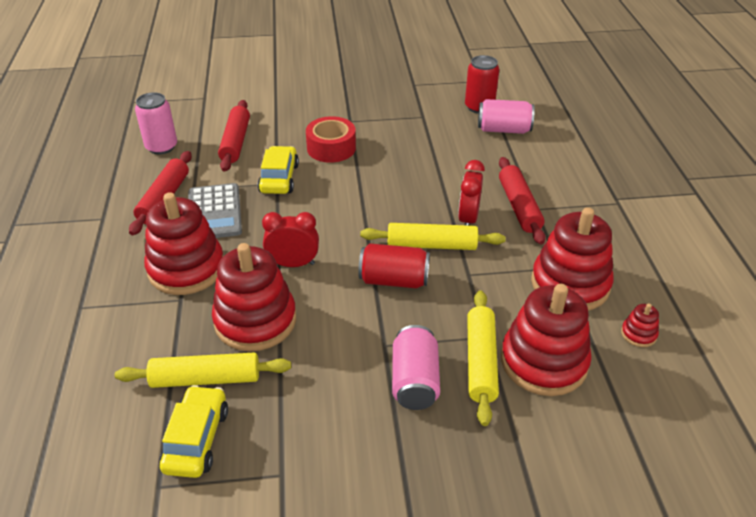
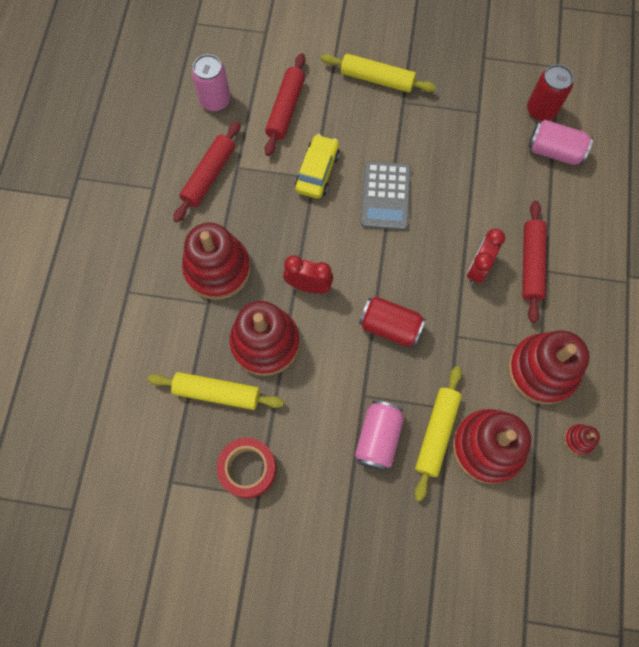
camera: 15 degrees right, 30 degrees up
(197, 439) = (202, 448): yellow car -> none
(214, 212) = (251, 204): grey calculator -> grey calculator (385, 196)
(331, 148) = (375, 139): red tape -> red tape (248, 469)
(432, 245) = (435, 293): yellow rolling pin -> yellow rolling pin (377, 79)

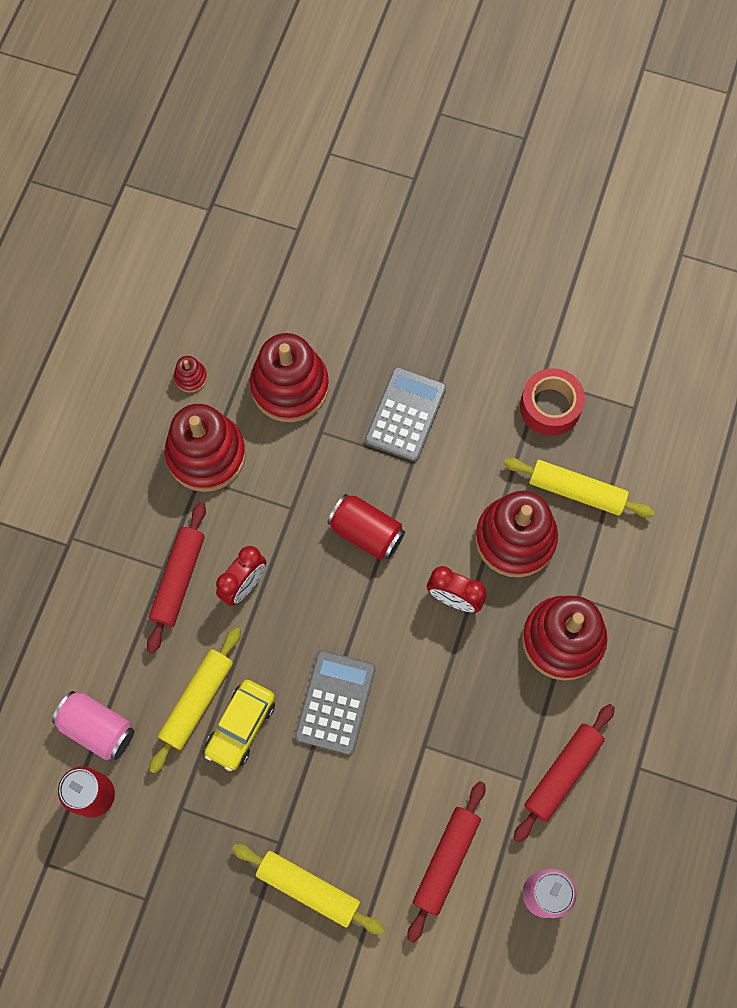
camera: 170 degrees left, 0 degrees up
(317, 172) = (418, 753): yellow car -> yellow car (241, 726)
(378, 438) = (405, 414): pink can -> grey calculator
(436, 433) = (341, 409): yellow rolling pin -> yellow rolling pin (197, 701)

